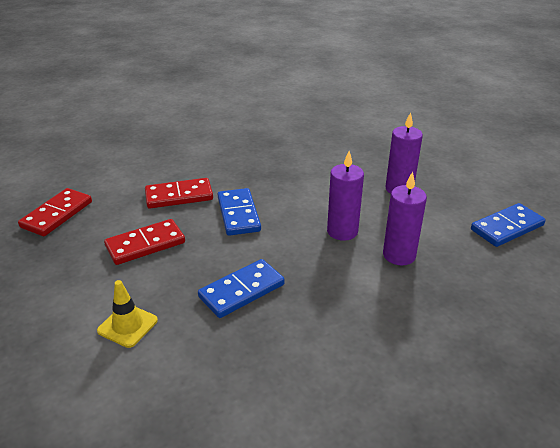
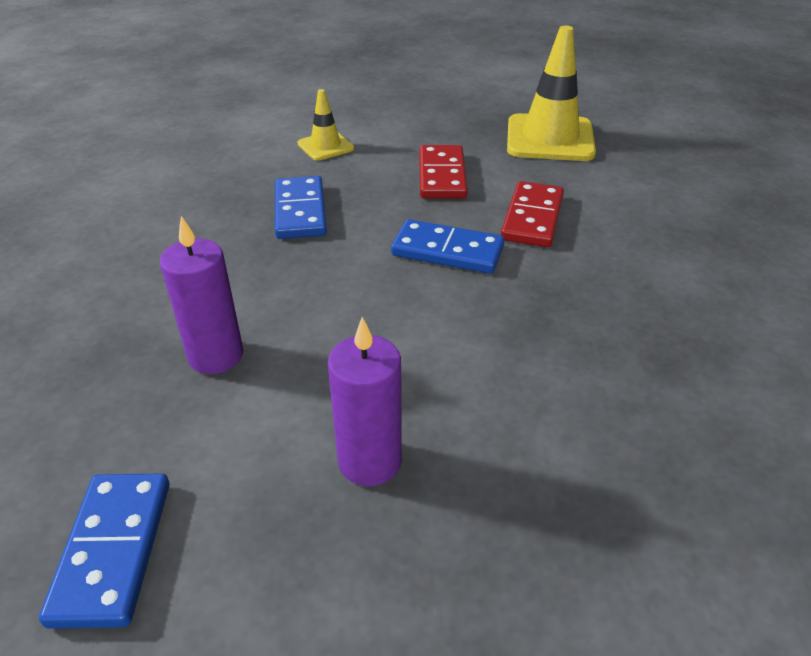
camera: 120 degrees right, 5 degrees up
(57, 214) = (550, 138): red domino -> yellow traffic cone
(342, 231) = (321, 326): purple candle -> none

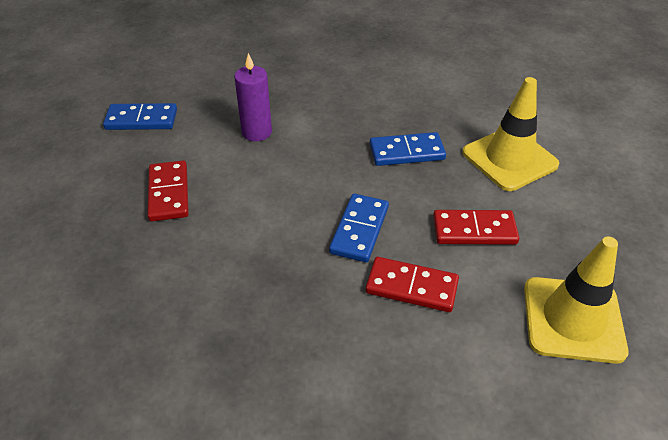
camera: 90 degrees right, 5 degrees up
(325, 146) = (509, 159): yellow traffic cone -> yellow traffic cone, size x1.90
(370, 461) = (169, 193): purple candle -> red domino

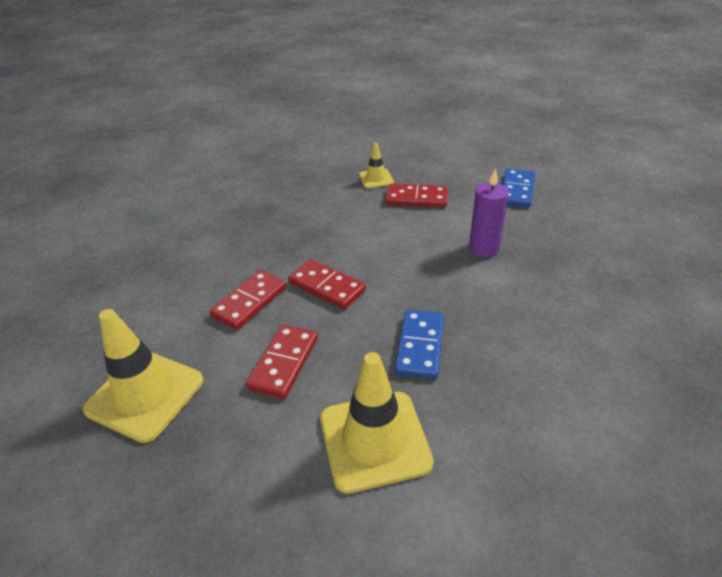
camera: 110 degrees right, 5 degrees down
(121, 241) = (376, 179): none -> yellow traffic cone
(359, 230) = (326, 287): blue domino -> red domino

